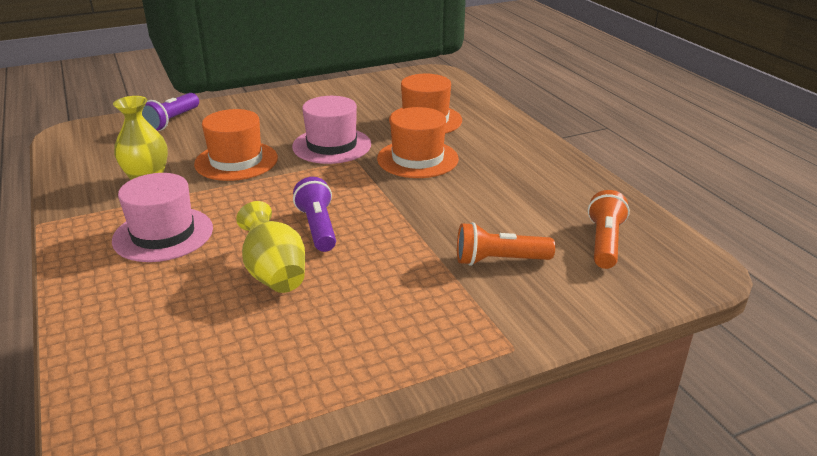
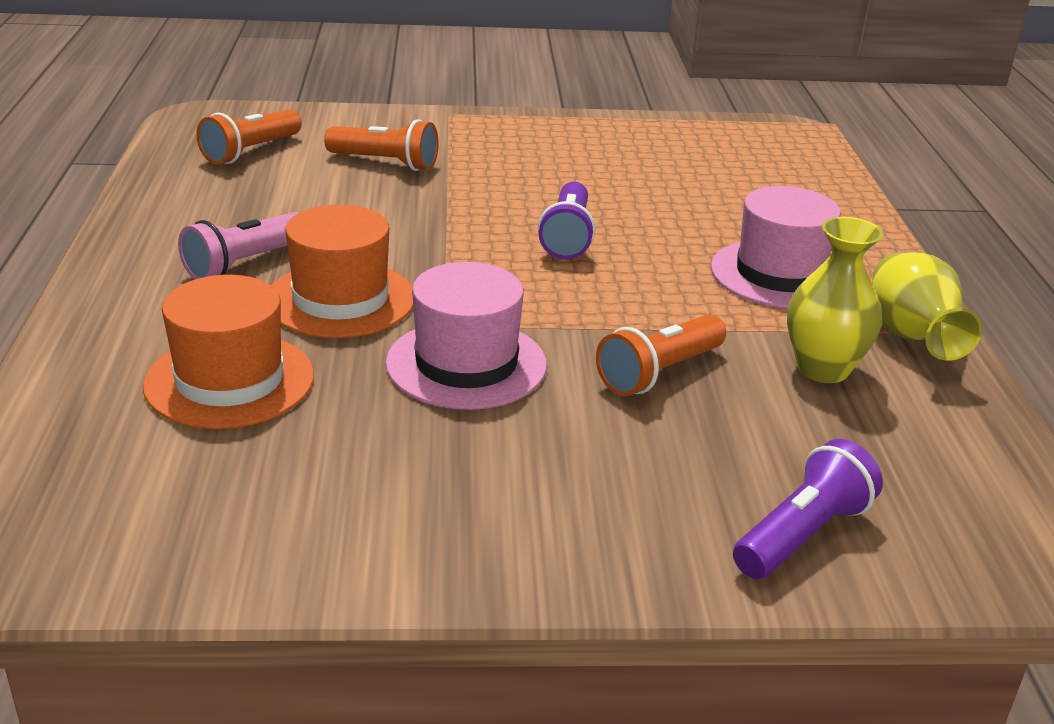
camera: 160 degrees left, 0 degrees up
(236, 161) = (659, 373): orange hat -> orange flashlight
(274, 274) = (641, 203): yellow vase -> yellow vase (910, 337)
(487, 164) = (245, 263): none -> pink flashlight

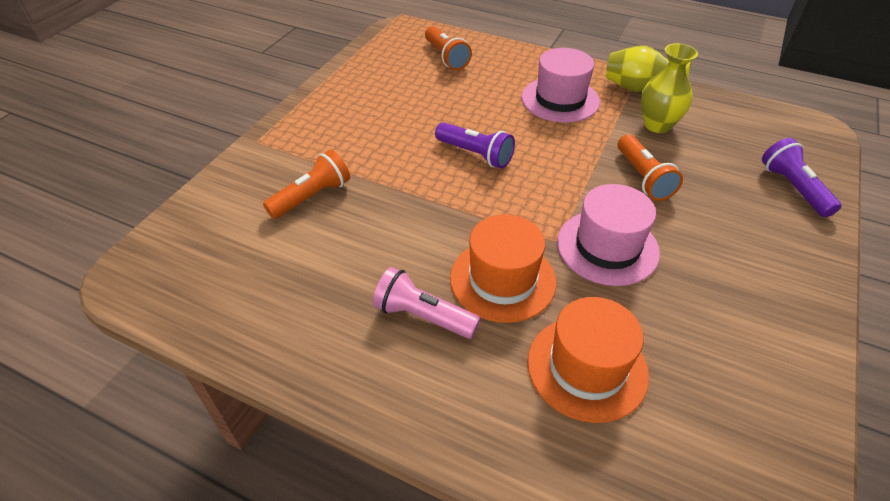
camera: 60 degrees left, 15 degrees up
(245, 263) = (423, 316): pink flashlight -> pink flashlight turned 135 degrees clockwise
(251, 152) = (231, 263): orange flashlight -> orange flashlight (446, 57)

